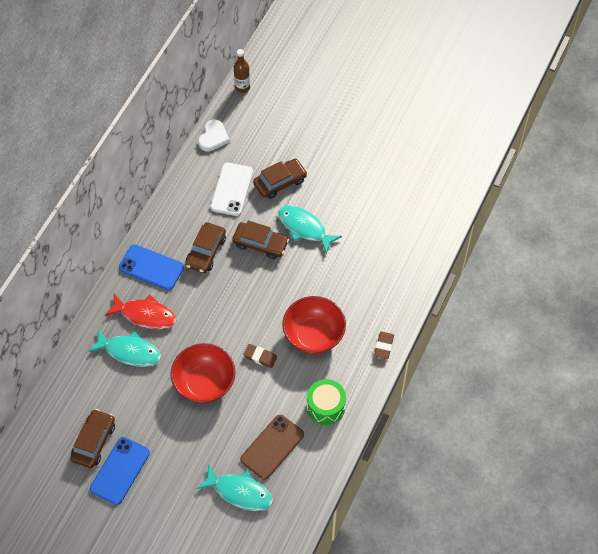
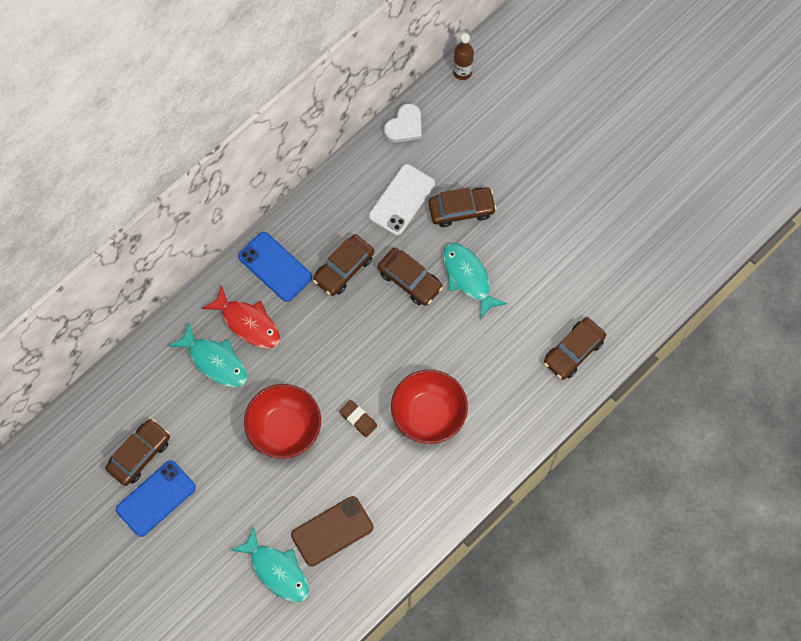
camera: 20 degrees right, 10 degrees up
(325, 406) = (410, 505): green drum -> none
(384, 346) = (504, 456): brown eraser -> none
(405, 254) = (573, 351): none -> brown car

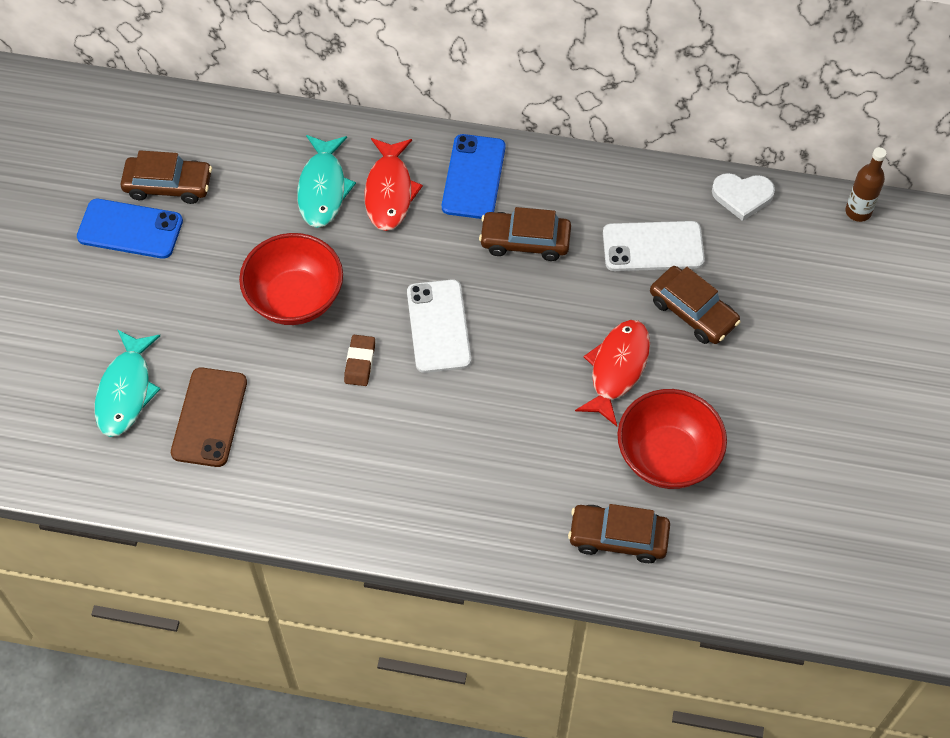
camera: 55 degrees right, 10 degrees down
(332, 531) = (209, 417): brown phone -> brown phone turned 75 degrees clockwise
(366, 357) = (438, 326): none -> white phone
(410, 280) = (565, 312): brown car -> none
(428, 414) = (419, 430): red bowl -> red bowl (667, 456)
(468, 277) = (617, 369): turquoise fish -> red fish

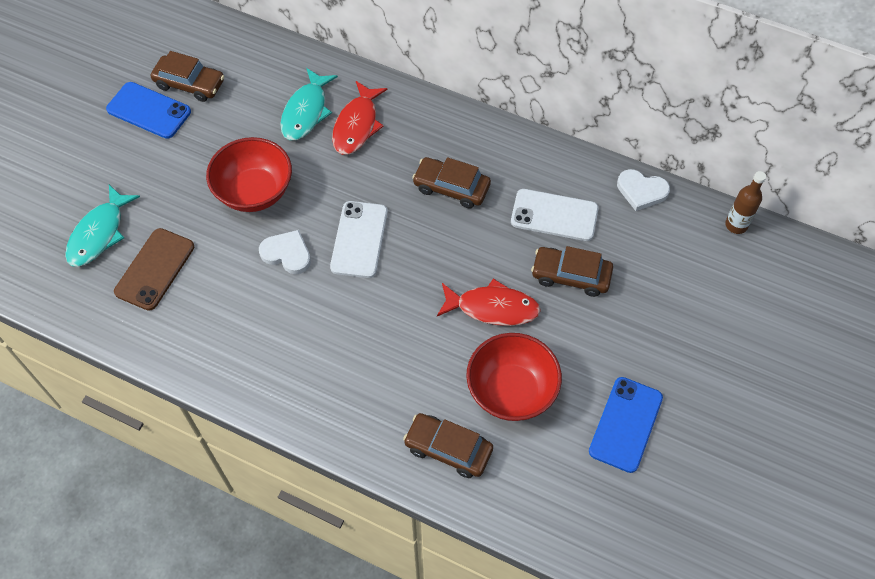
camera: 15 degrees right, 0 degrees up
(360, 362) = (287, 254): brown eraser -> white heart
(473, 177) = (427, 128): blue phone -> blue phone (626, 424)
(617, 369) = (492, 308): red fish -> red fish turned 60 degrees clockwise
(693, 312) = (571, 276): brown car -> brown car turned 135 degrees clockwise

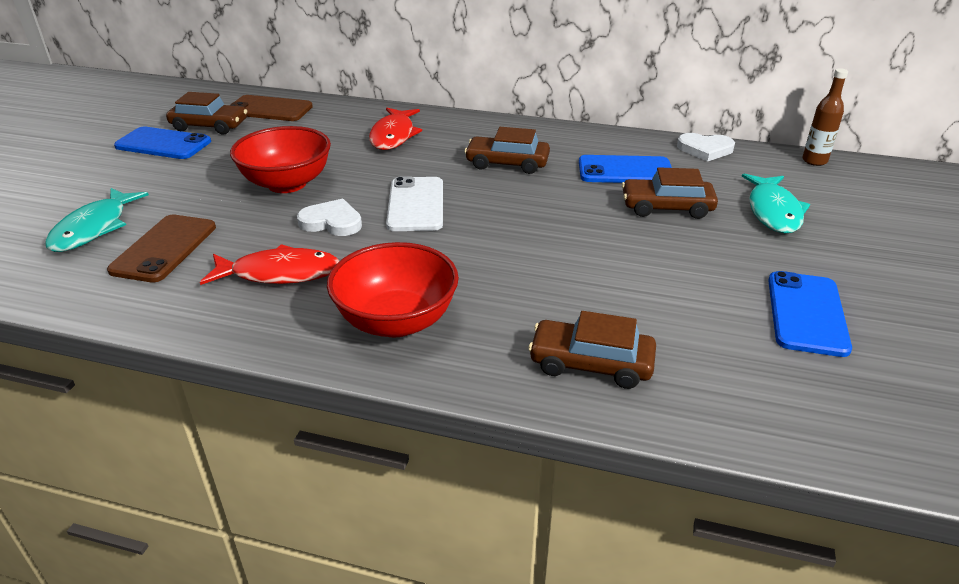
camera: 10 degrees left, 25 degrees down
(246, 60) = (269, 109): none -> brown phone
(306, 112) = (337, 132): turquoise fish -> turquoise fish (773, 211)
(492, 308) = (591, 238): red fish -> red fish (279, 273)
(511, 391) = (647, 300): red bowl -> red bowl (396, 321)
(554, 215) = (625, 171): white phone -> blue phone

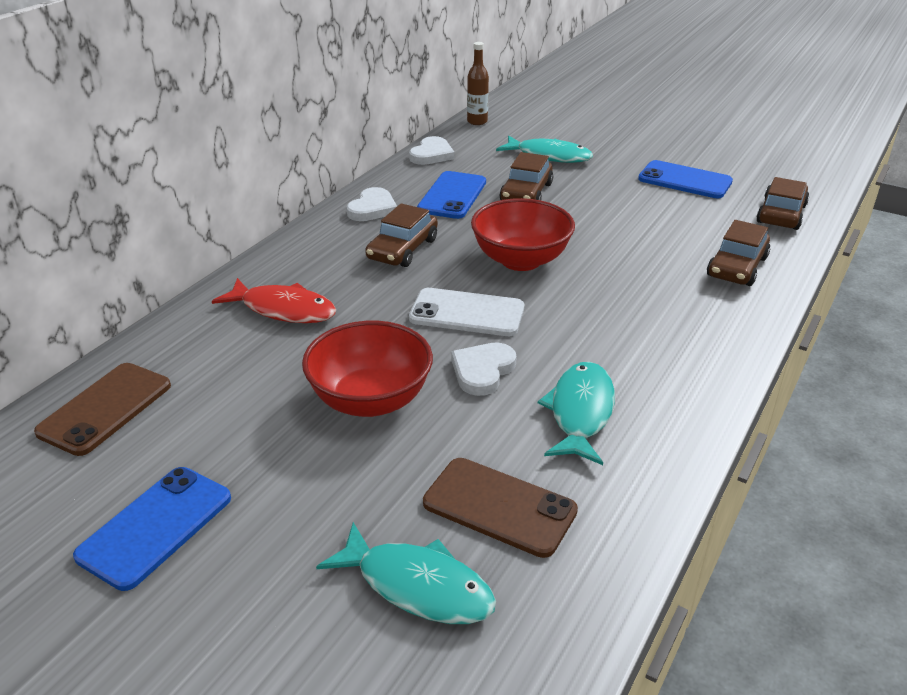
camera: 75 degrees left, 0 degrees up
(209, 126) = (120, 474): brown car -> brown car (781, 214)
(279, 273) = (580, 412): red fish -> turquoise fish
(396, 321) = (675, 346): red bowl -> red bowl (520, 260)
(570, 140) = (372, 208): none -> white heart

